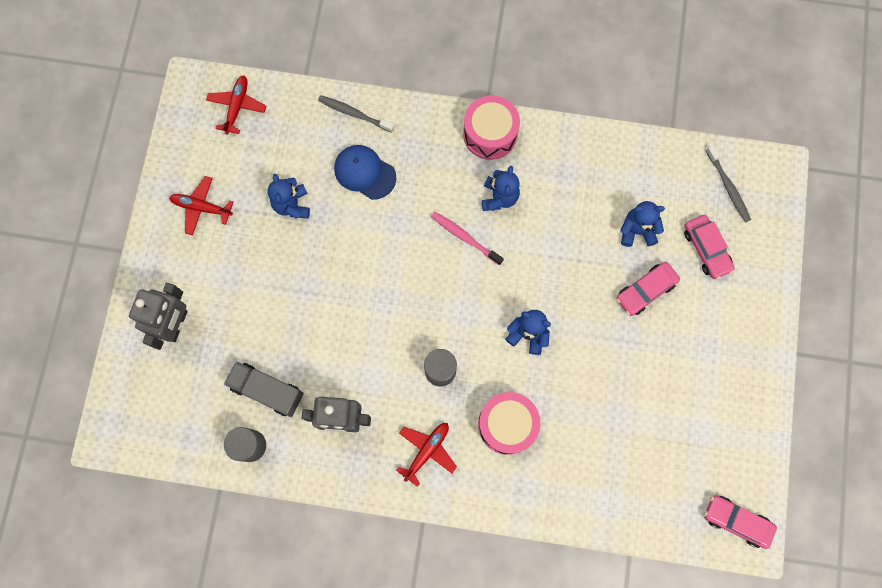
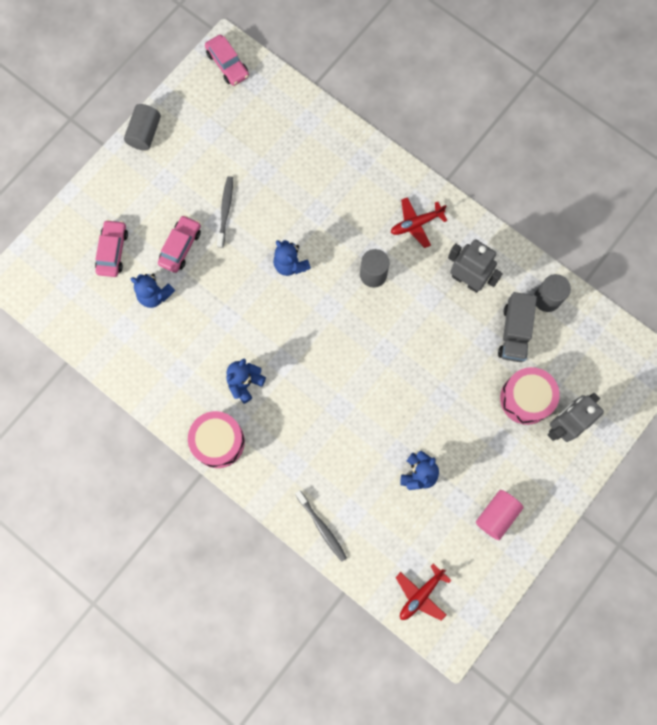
camera: 150 degrees left, 0 degrees up
(201, 207) = (496, 515): red plane -> pink cylinder
(267, 391) = (514, 332): grey truck -> grey truck turned 45 degrees clockwise
(364, 172) = (342, 468): blue cap -> none
(465, 238) = (292, 365): pink toothbrush -> none
(507, 424) = (346, 210): pink drum -> pink drum (525, 399)
(645, 291) = (180, 247): pink car -> pink car turned 60 degrees counterclockwise
(728, 187) = (60, 289): grey toothbrush -> grey toothbrush (225, 211)
(764, 388) = (144, 133): none -> grey cylinder

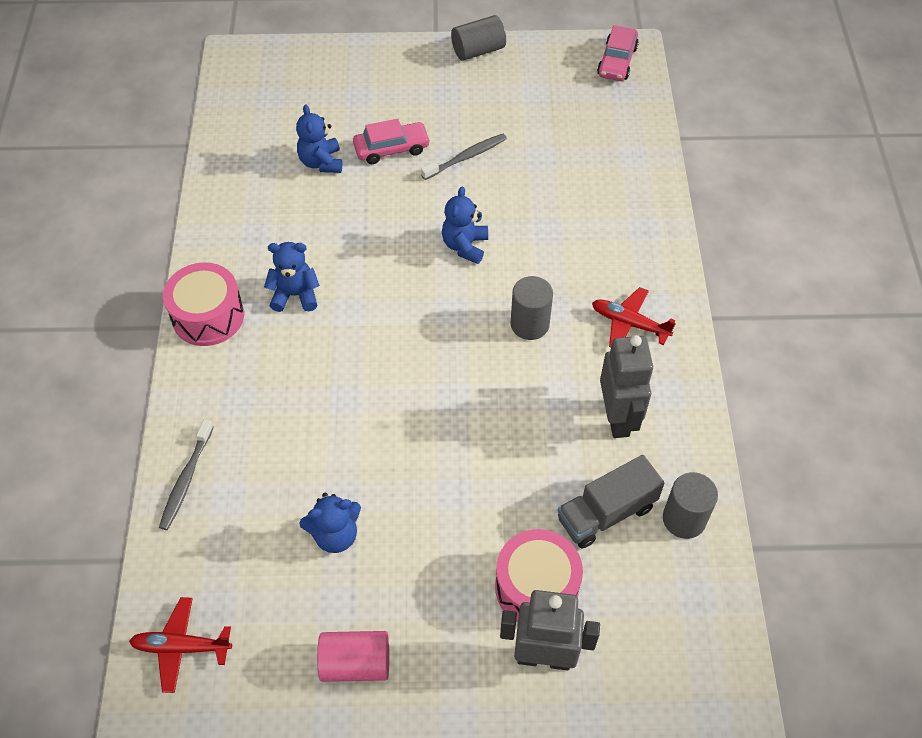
camera: 50 degrees right, 20 degrees down
(113, 251) = (335, 104): pink car -> none

